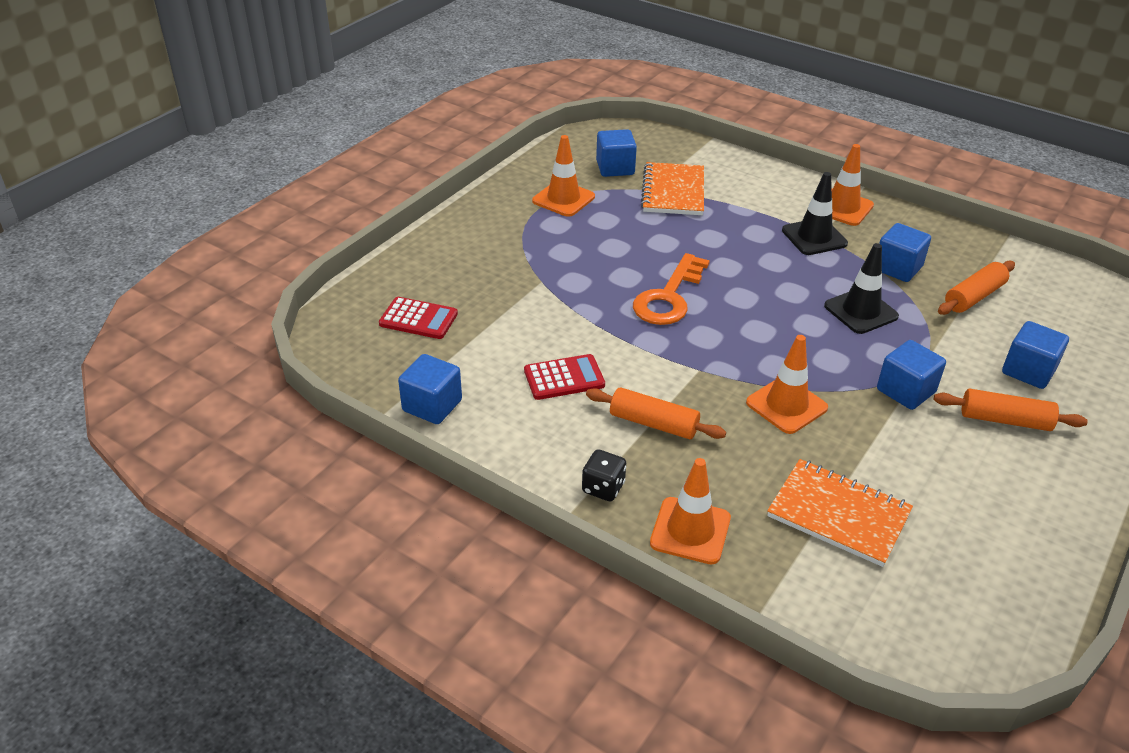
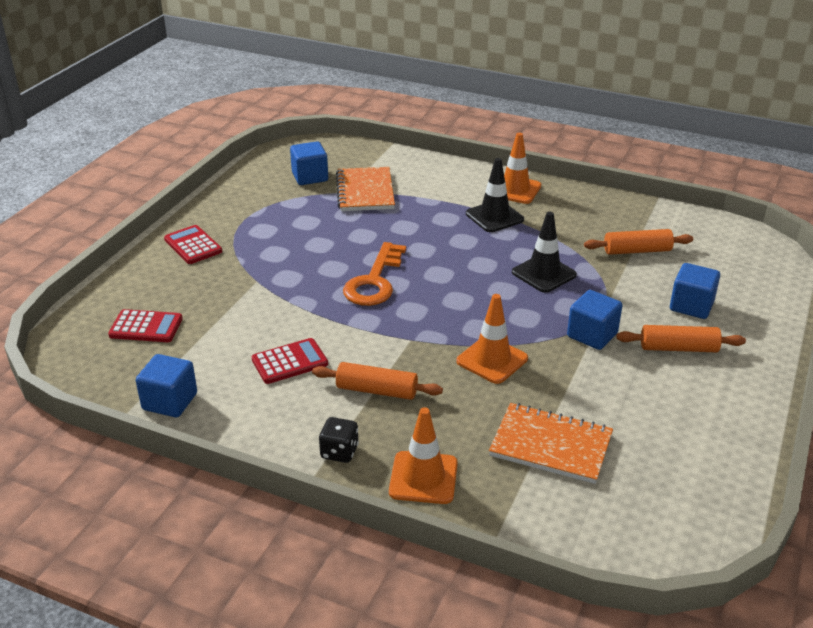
camera: 10 degrees left, 5 degrees down
(479, 233) = (193, 245): none -> red calculator
(563, 199) = (266, 208): orange traffic cone -> none
(897, 268) = (569, 235): blue cube -> none
(974, 297) = (637, 251): orange rolling pin -> orange rolling pin turned 45 degrees clockwise

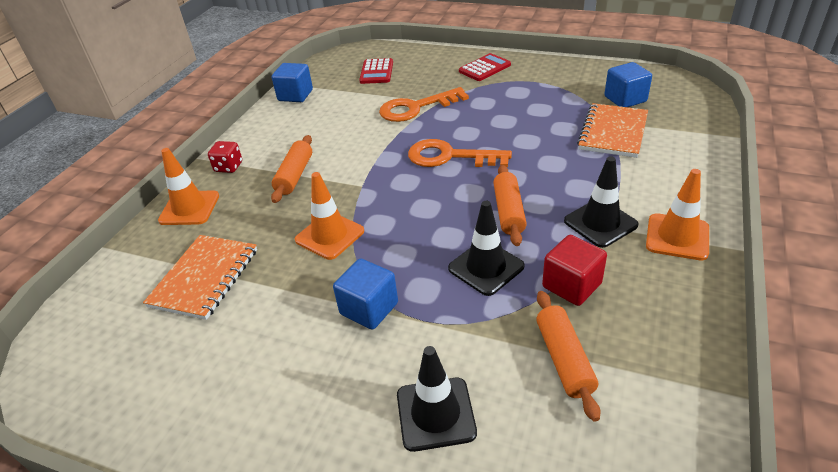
camera: 90 degrees right, 5 degrees up
(262, 298) = (416, 108): none -> orange key
(290, 362) = (334, 132): red calculator -> none
(339, 452) = (228, 167): black dice -> red dice
(365, 191) = (613, 132): orange notebook -> orange notebook turned 60 degrees counterclockwise
(565, 238) = (571, 285): none -> red cube
(678, 348) = (342, 390): orange rolling pin -> orange rolling pin (508, 212)
(691, 306) = (435, 414): blue cube -> black traffic cone

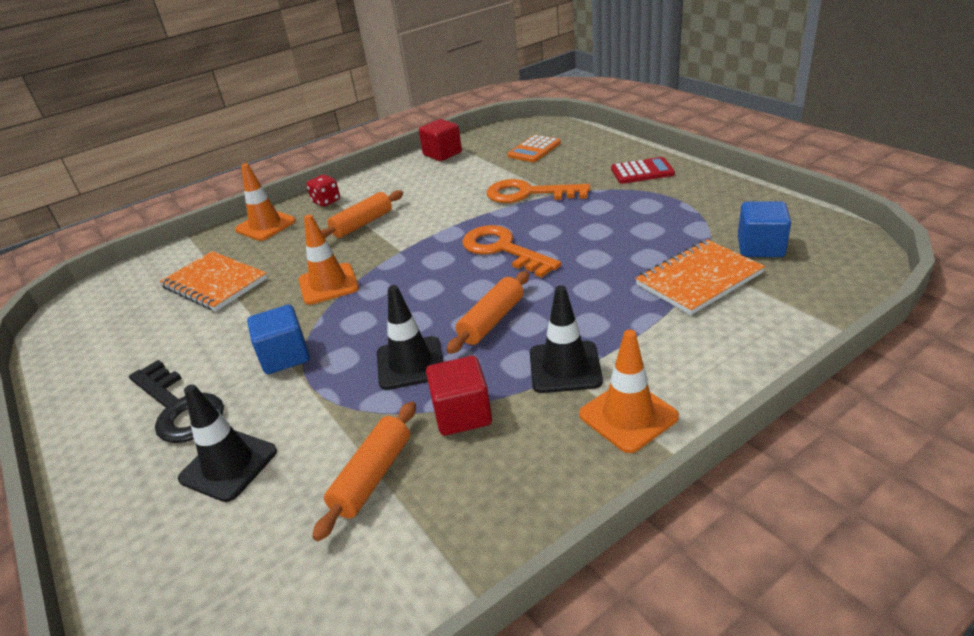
camera: 35 degrees right, 5 degrees down
(204, 278) = (215, 283): orange notebook -> orange notebook turned 75 degrees clockwise
(295, 95) = (442, 154): blue cube -> red cube
(321, 396) = (179, 408): none -> black key
(376, 72) = (534, 149): red calculator -> orange calculator

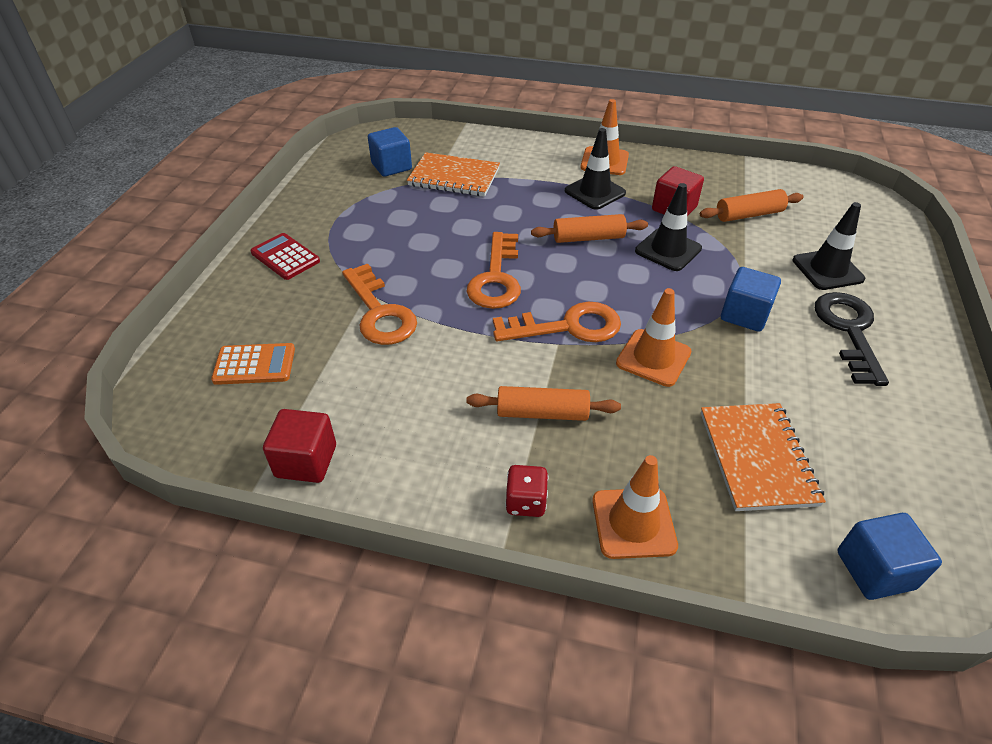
camera: 135 degrees left, 10 degrees up
(122, 283) = (875, 570): none -> blue cube
(408, 261) = (568, 327): none -> orange key

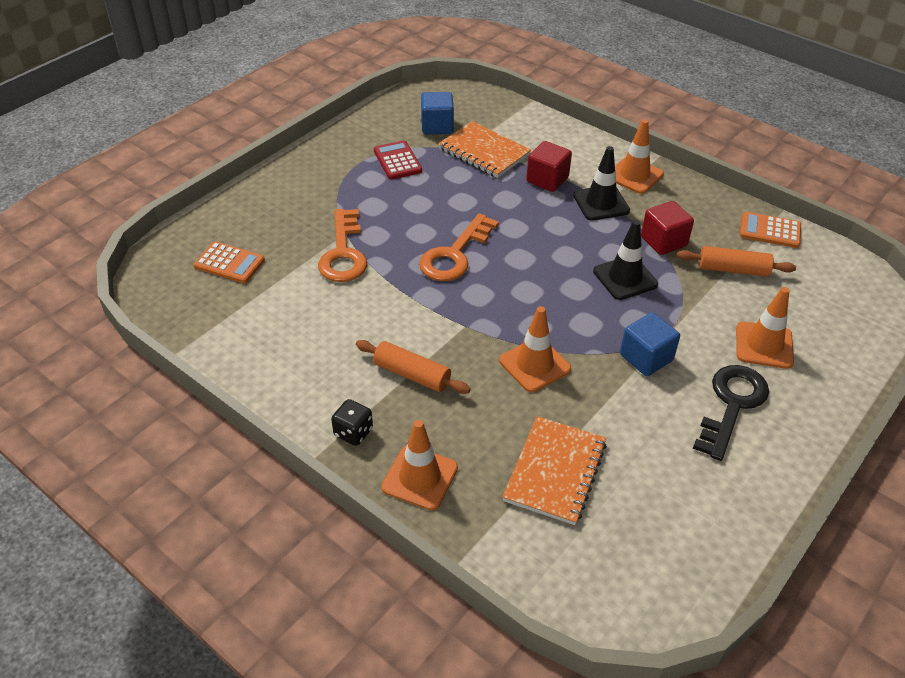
camera: 25 degrees right, 0 degrees up
(285, 257) = (301, 183): red calculator -> red calculator (397, 161)
(306, 461) = (223, 346): red cube -> red cube (547, 180)
(526, 502) = (353, 432): red dice -> black dice
(568, 327) = (483, 315): orange key -> none
(588, 238) = (561, 244): orange rolling pin -> none
(749, 175) = (770, 231): none -> orange calculator
(827, 270) = (764, 345): black traffic cone -> orange traffic cone
(875, 570) = (577, 585): blue cube -> none

